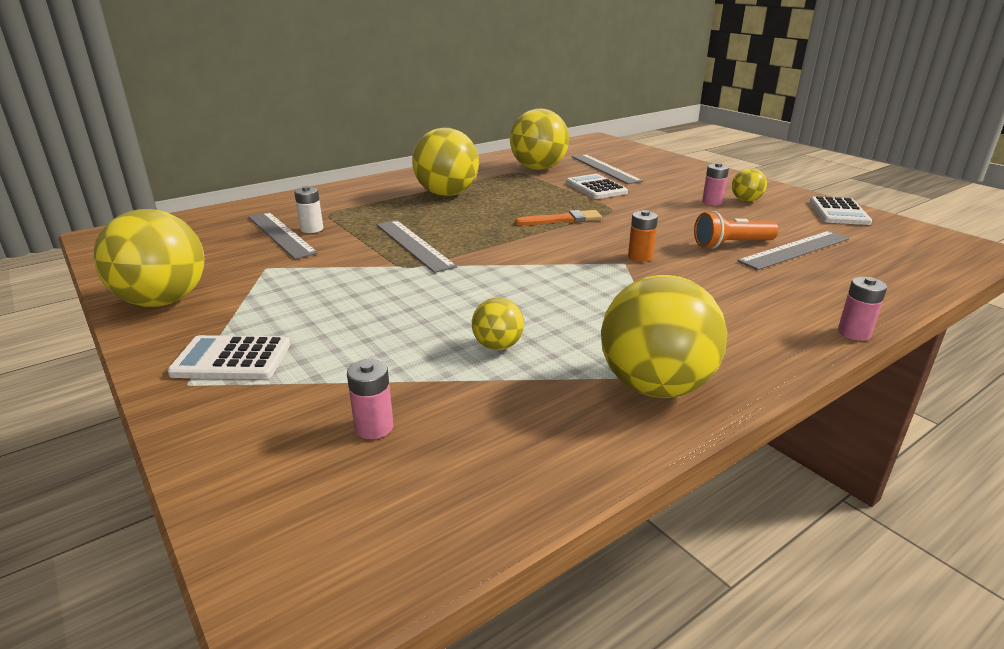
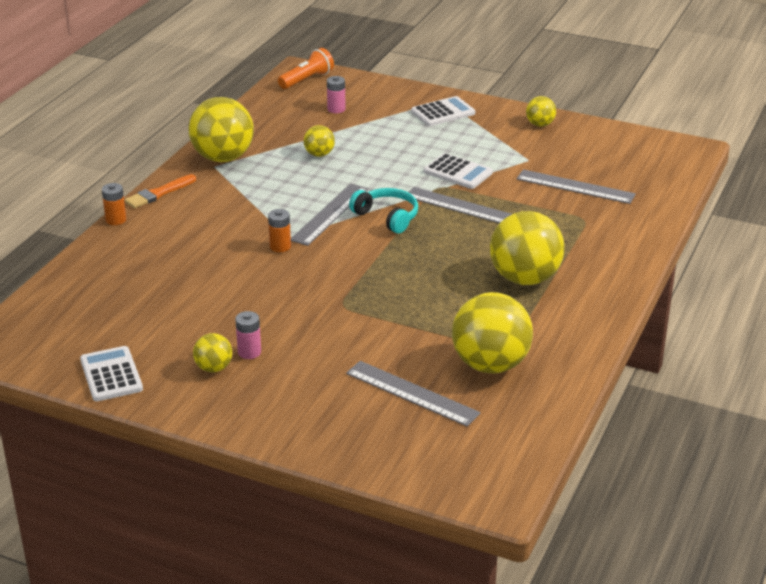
camera: 150 degrees right, 5 degrees up
(163, 301) = (540, 124): yellow ball -> yellow ball, size x0.49
(312, 229) = (563, 198): white battery -> none
(500, 254) = (387, 217): none -> turquoise headphones
(562, 220) = (377, 273): orange brush -> orange brush (158, 193)
(596, 188) = (388, 341): white calculator -> white calculator (458, 172)
(731, 244) = (211, 284): orange flashlight -> orange flashlight (307, 79)
(795, 250) = (155, 294): grey ruler -> grey ruler (329, 214)
(854, 333) = (116, 220): pink battery -> orange battery

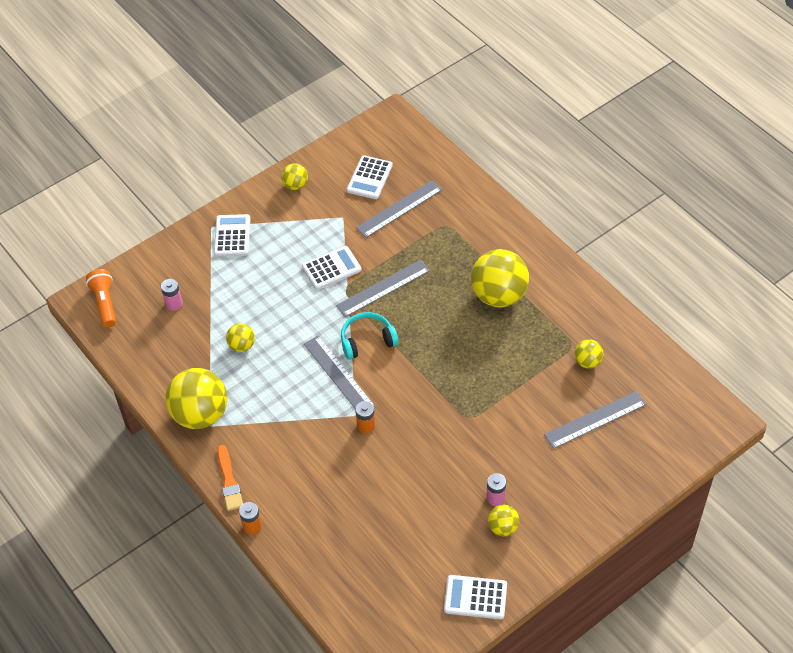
camera: 60 degrees left, 20 degrees up
(490, 365) = (587, 362): yellow ball -> yellow ball, size x0.49
(596, 159) = (369, 178): none -> white calculator

